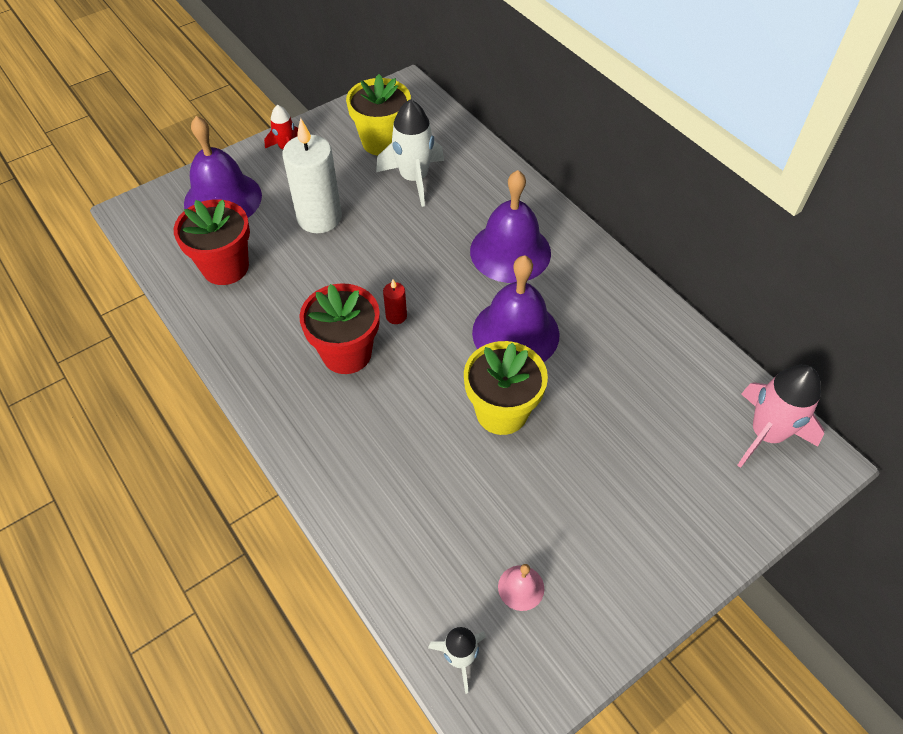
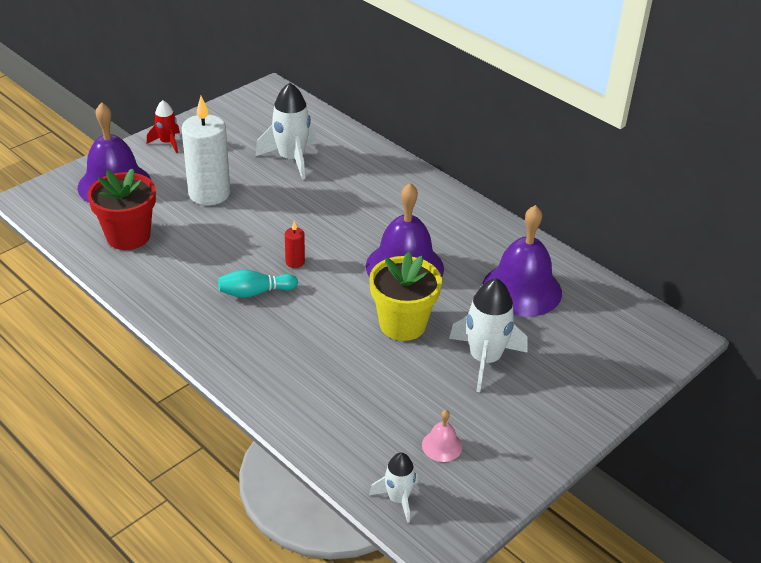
camera: 10 degrees left, 15 degrees down
(347, 353) = (255, 292): red flower pot -> turquoise bowling pin
(382, 142) = (256, 133): yellow flower pot -> none
(510, 251) = (389, 208): purple bell -> purple bell (522, 289)
(587, 470) = (485, 359): none -> white rocket
(766, 434) = (631, 322): pink rocket -> none

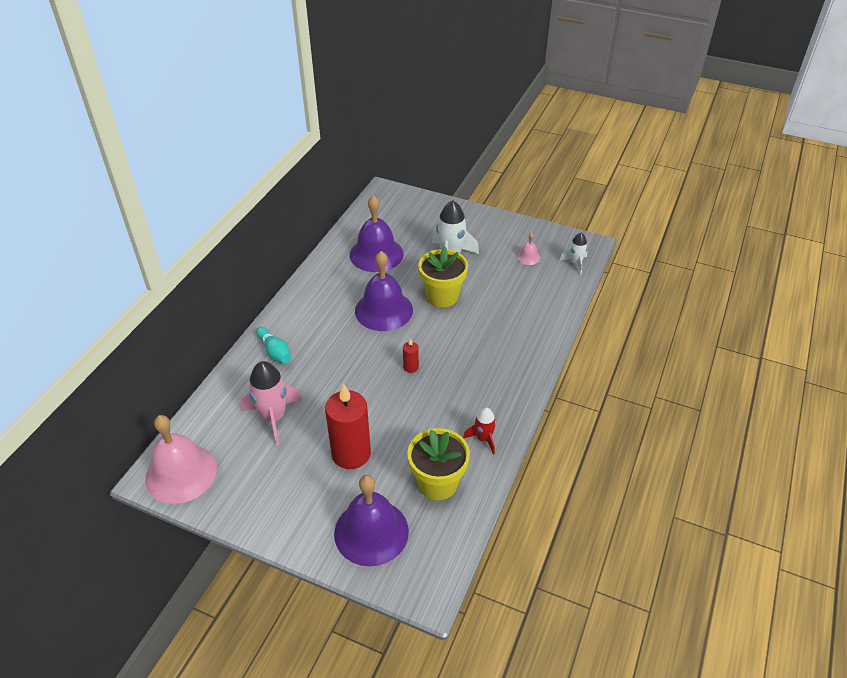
camera: 110 degrees left, 5 degrees up
(128, 236) = (437, 483): red flower pot -> yellow flower pot
(167, 143) = (283, 523): red rocket -> red rocket (483, 438)
(209, 193) = (351, 453): white candle -> red candle
(255, 292) = (456, 376): turquoise bowling pin -> turquoise bowling pin (275, 352)
(264, 103) = (181, 473): none -> pink bell
(291, 159) = (273, 417): white rocket -> pink rocket

